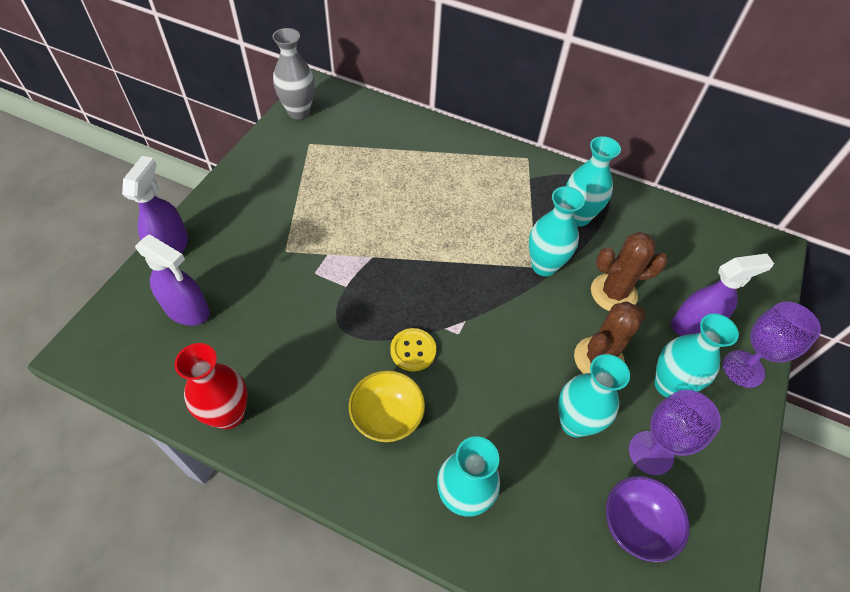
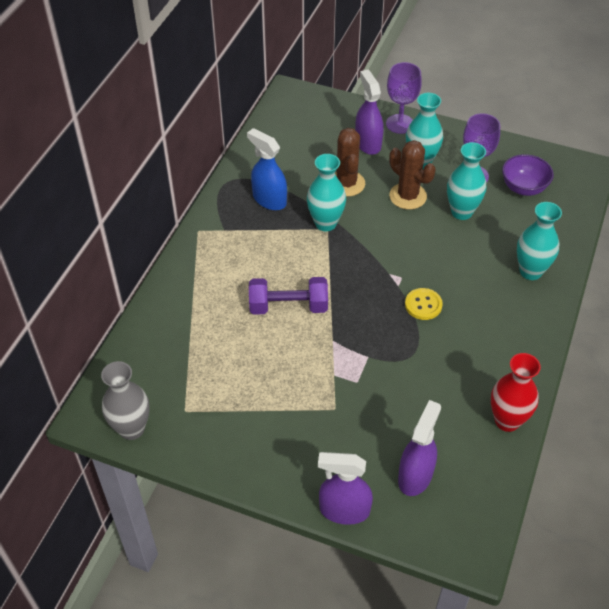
camera: 90 degrees left, 5 degrees down
(387, 417) = (483, 317): yellow bowl -> none
(422, 223) = (288, 306): none -> purple dumbbell
(578, 217) = (269, 200): turquoise vase -> blue spray bottle

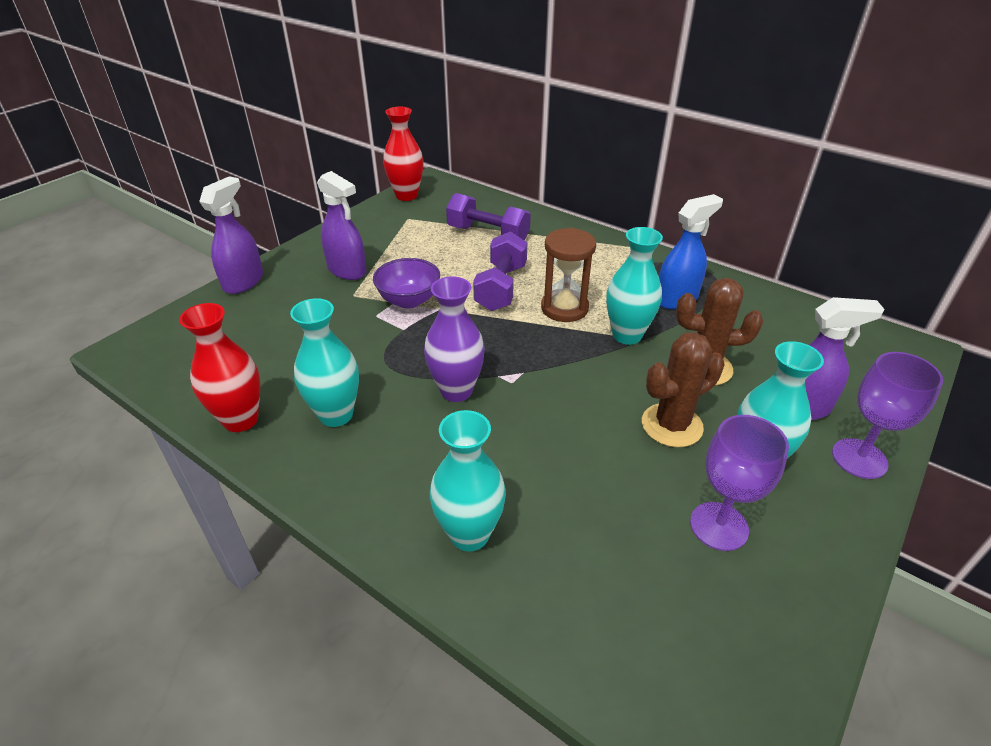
camera: 105 degrees right, 10 degrees down
(131, 429) = (406, 195): grey vase -> red vase
(201, 335) = (488, 234): none -> purple dumbbell
(304, 262) = (564, 308): none -> brown hourglass
(415, 475) = (238, 330): purple spray bottle -> purple spray bottle (347, 270)
(423, 305) = (456, 391): yellow button -> purple vase
(461, 212) = (627, 482): turquoise vase -> turquoise vase (336, 415)
(523, 188) = (681, 599): purple bowl -> purple bowl (409, 300)

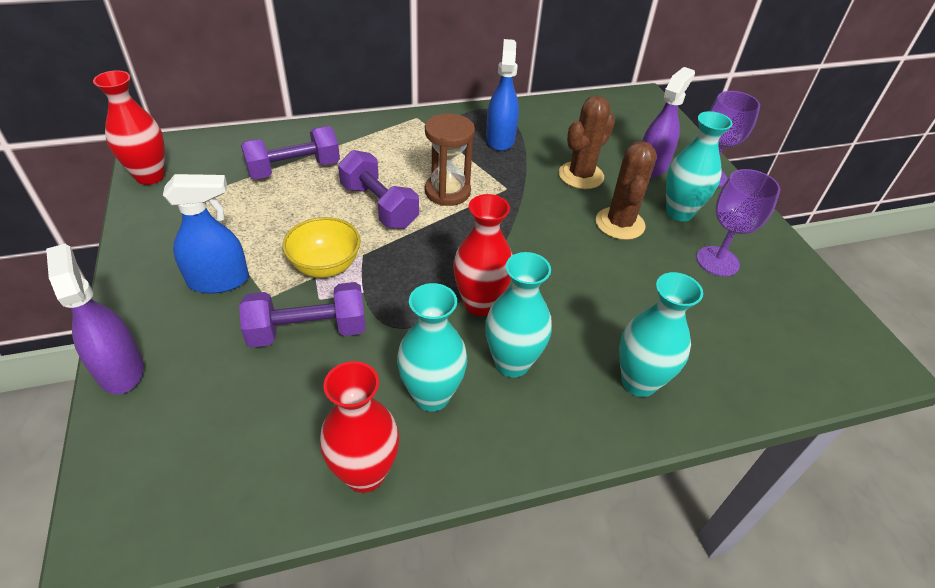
camera: 55 degrees left, 5 degrees up
(341, 327) = (308, 331): none -> purple dumbbell
(347, 270) = (219, 280): purple spray bottle -> blue spray bottle
(409, 300) = (325, 266): purple bowl -> yellow bowl
(456, 391) = (480, 304): purple vase -> red vase
(627, 335) = (513, 184): turquoise vase -> turquoise vase (512, 363)

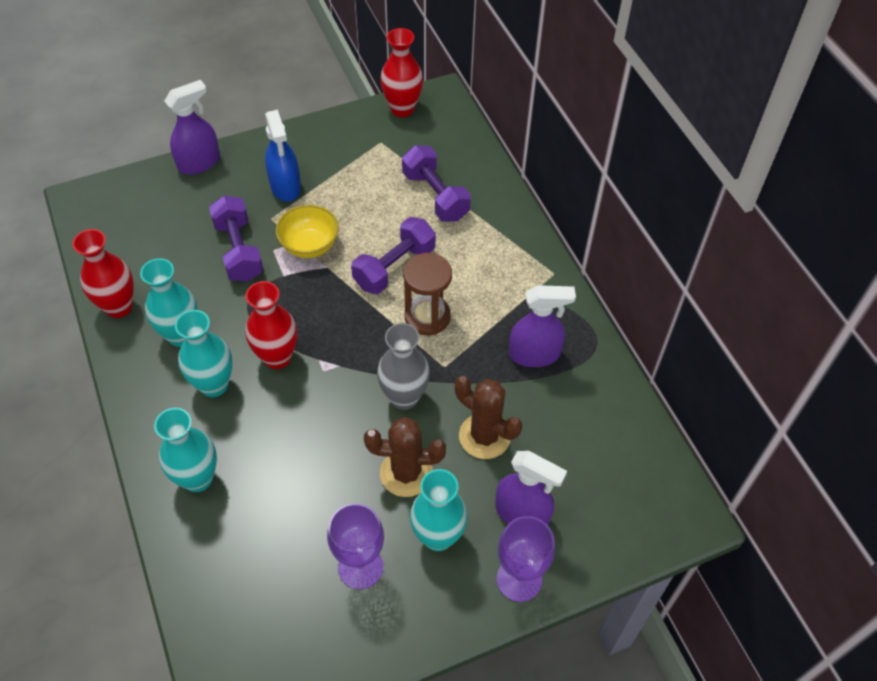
camera: 85 degrees right, 10 degrees up
(500, 139) = (534, 354): blue spray bottle -> purple spray bottle
(538, 216) = (404, 397): none -> grey vase

